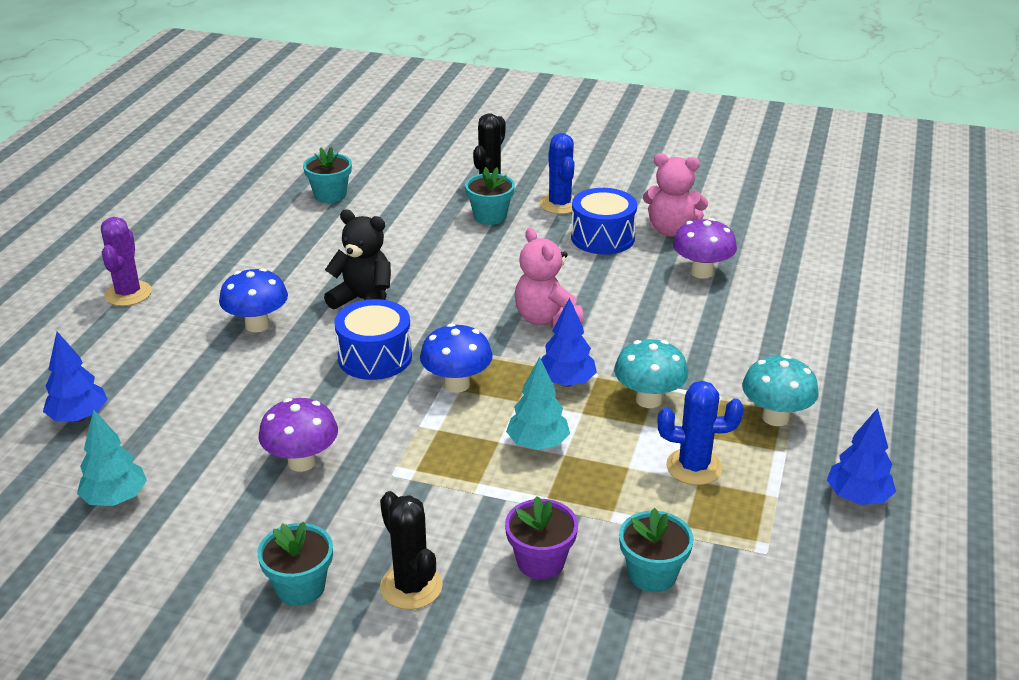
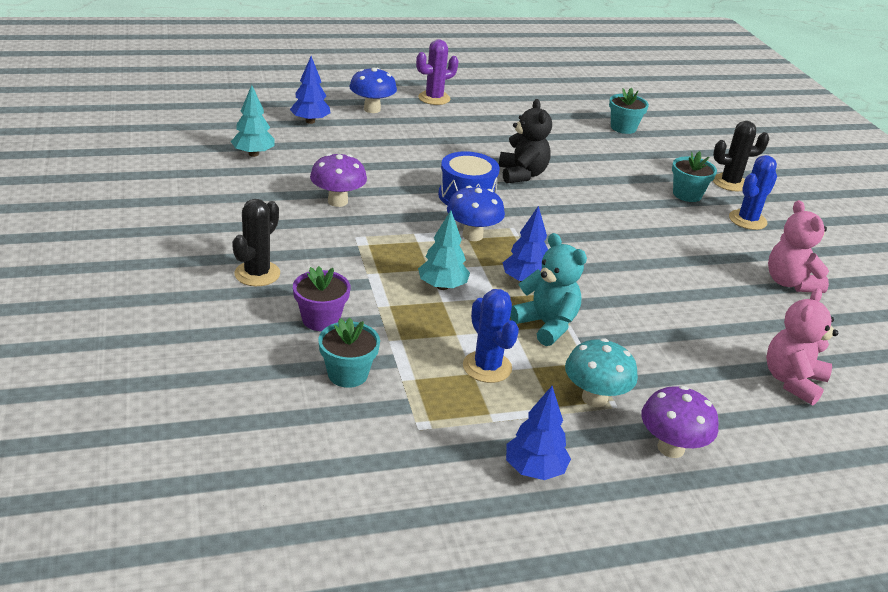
camera: 55 degrees right, 0 degrees up
(257, 325) = (452, 146): blue mushroom -> blue mushroom (372, 109)
(300, 587) = (227, 234): turquoise flower pot -> none
(546, 318) = (591, 252): pink teddy bear -> pink teddy bear (792, 381)
(602, 237) = (730, 251): blue drum -> none
(648, 400) = (546, 325): turquoise mushroom -> turquoise teddy bear
(701, 272) = (750, 313): purple mushroom -> purple mushroom (671, 448)

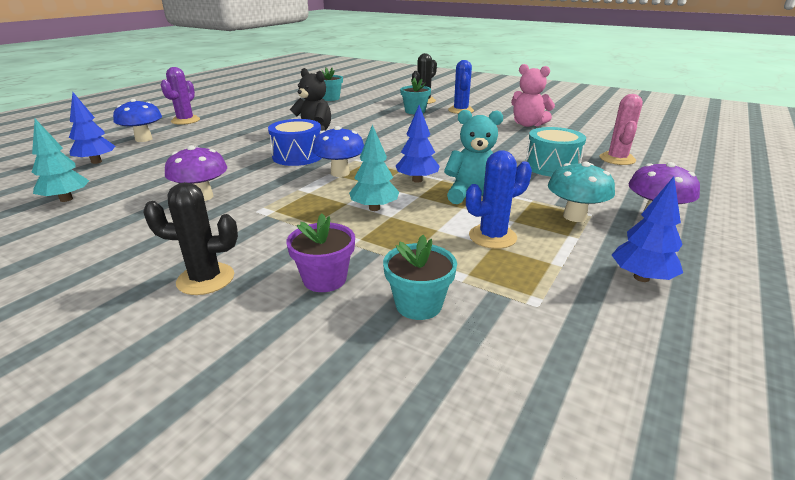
camera: 40 degrees left, 5 degrees down
(257, 274) = (206, 279): black cactus -> black cactus turned 75 degrees counterclockwise
(487, 367) = (492, 237): blue cactus -> blue cactus turned 45 degrees counterclockwise
(691, 344) = (551, 166): none -> turquoise drum
(792, 381) = (617, 159): pink teddy bear -> pink cactus

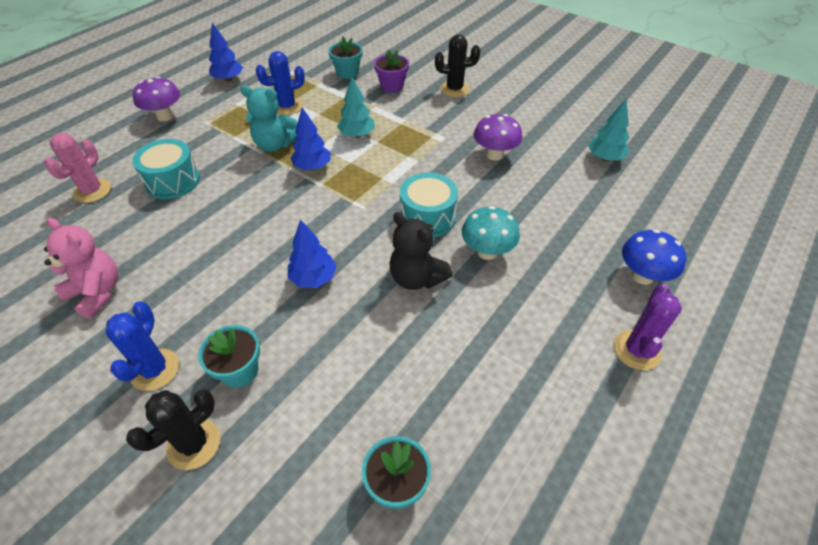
camera: 175 degrees left, 20 degrees up
(96, 162) = (644, 218): blue tree -> blue tree (313, 278)
(298, 156) = (427, 217): blue drum -> turquoise drum
(340, 173) = (381, 182): blue mushroom -> none
(574, 216) = (218, 120): turquoise mushroom -> turquoise mushroom (487, 252)

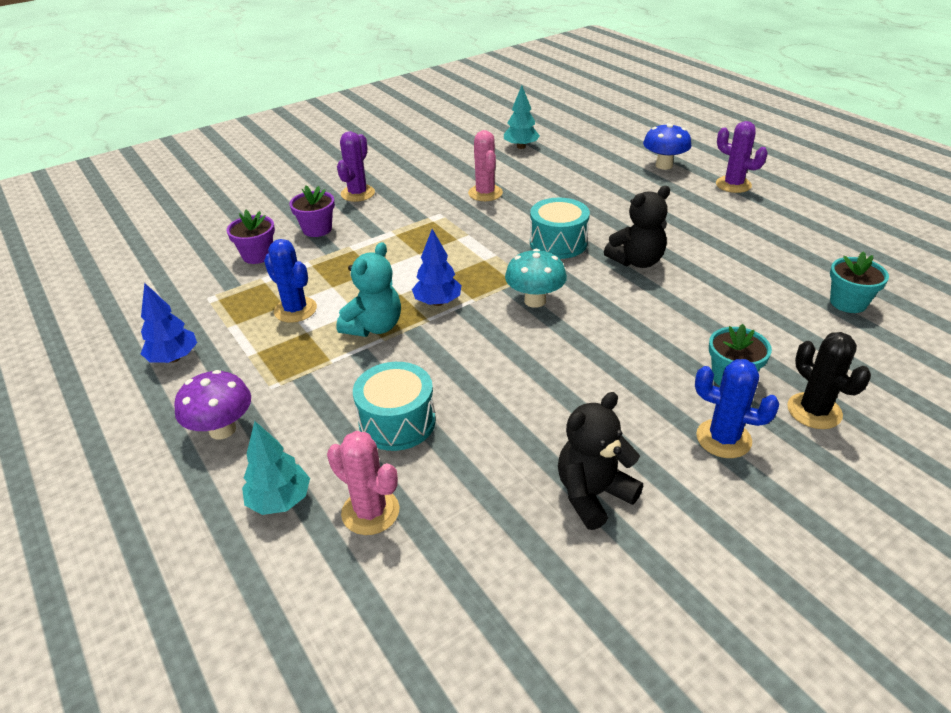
camera: 70 degrees left, 10 degrees down
(97, 292) = (593, 494): pink teddy bear -> black teddy bear
(287, 107) = (295, 310): blue cactus -> blue cactus turned 45 degrees counterclockwise
(313, 278) = (620, 320): blue tree -> none
(347, 73) = (257, 255): turquoise flower pot -> purple flower pot
(357, 135) = (397, 265): turquoise tree -> turquoise tree (280, 500)
(454, 89) = (358, 193): black cactus -> purple cactus
(487, 252) = (616, 222): turquoise mushroom -> turquoise mushroom (535, 301)
(494, 155) = (485, 193): purple mushroom -> pink cactus

